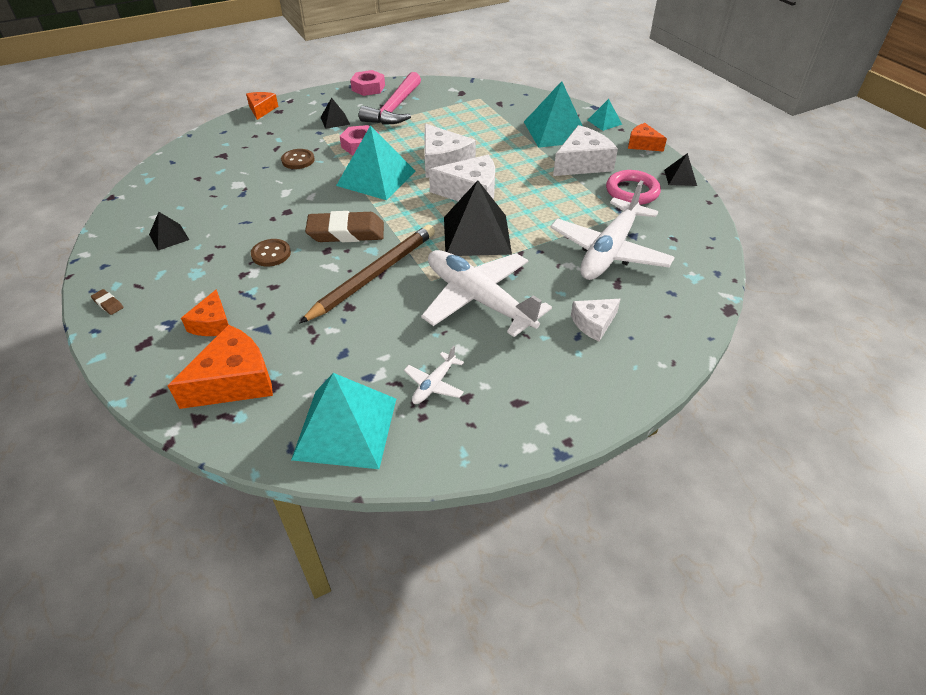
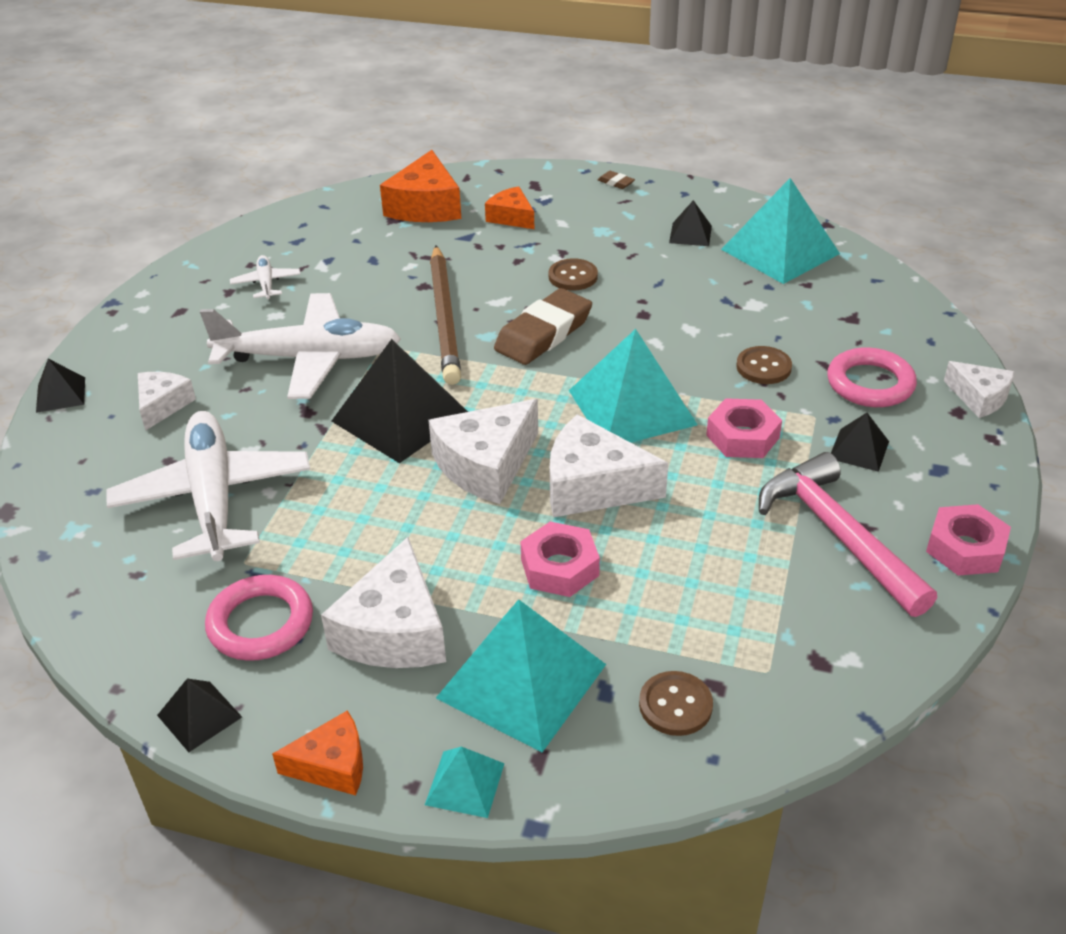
camera: 135 degrees right, 5 degrees down
(108, 304) = (616, 182): brown eraser -> brown eraser turned 45 degrees clockwise
(261, 110) = (979, 397): orange cheese -> white cheese
(280, 133) = (870, 383): none -> pink ring
(346, 428) = (300, 231): turquoise pyramid -> turquoise pyramid (780, 251)
(498, 148) = (560, 567): none -> pink nut
(518, 105) = (675, 705): none -> brown button
(655, 377) = (61, 394): none -> black pyramid

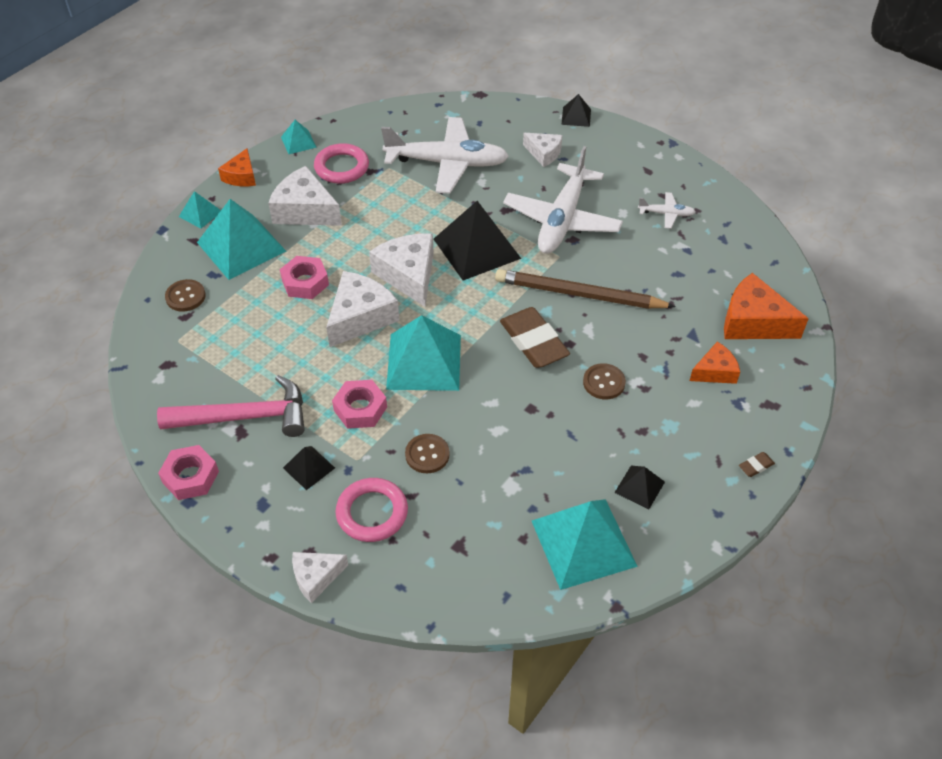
camera: 110 degrees right, 10 degrees up
(199, 716) = (298, 142): black pyramid -> turquoise pyramid

